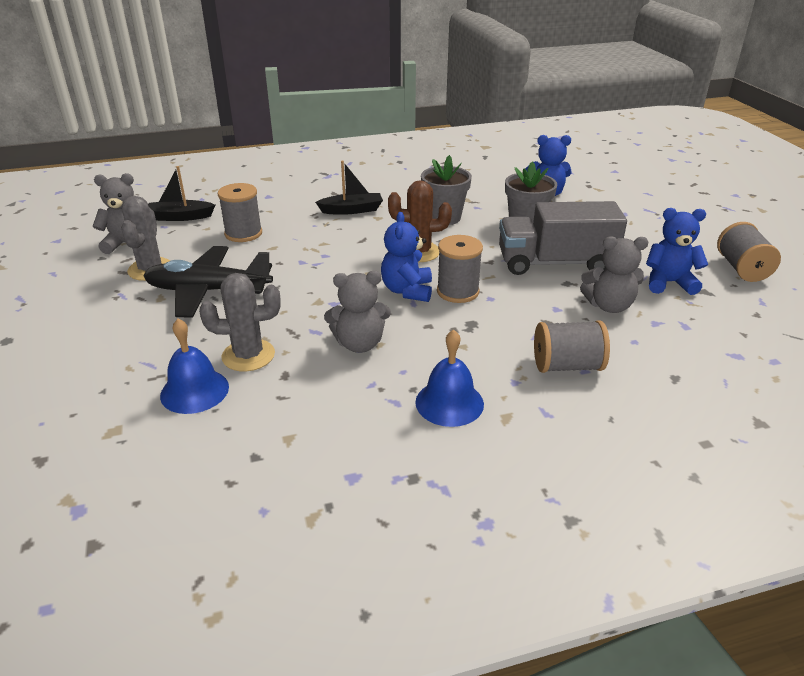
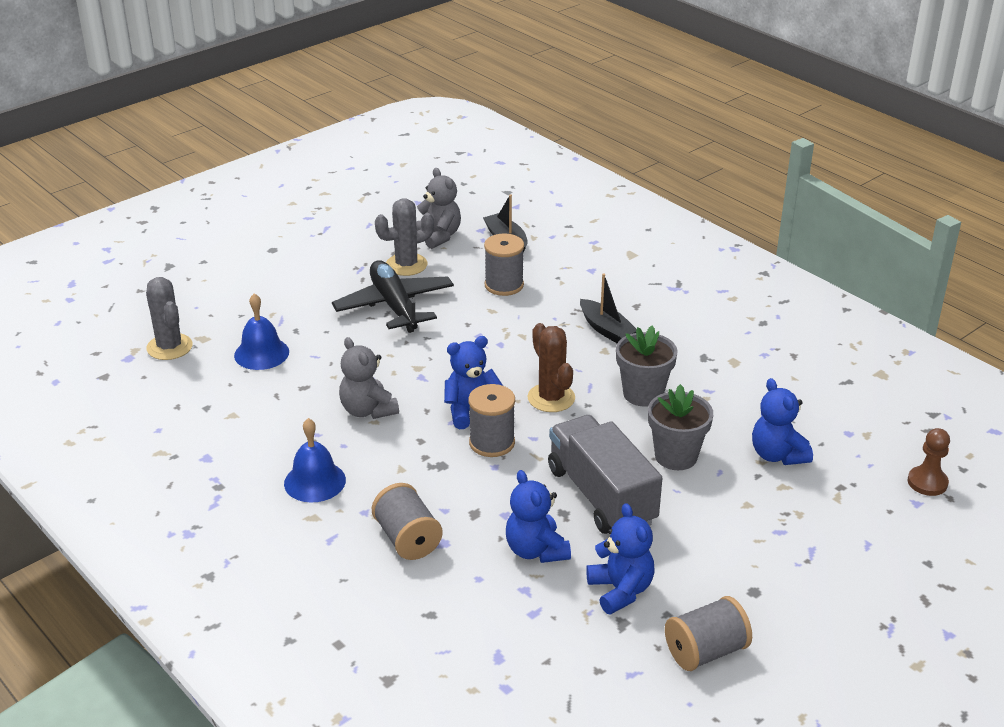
camera: 65 degrees right, 0 degrees up
(248, 355) = (318, 360): grey cactus -> grey cactus (169, 347)
(597, 163) = (927, 482): none -> brown pawn
(609, 306) = (536, 550): grey teddy bear -> blue teddy bear

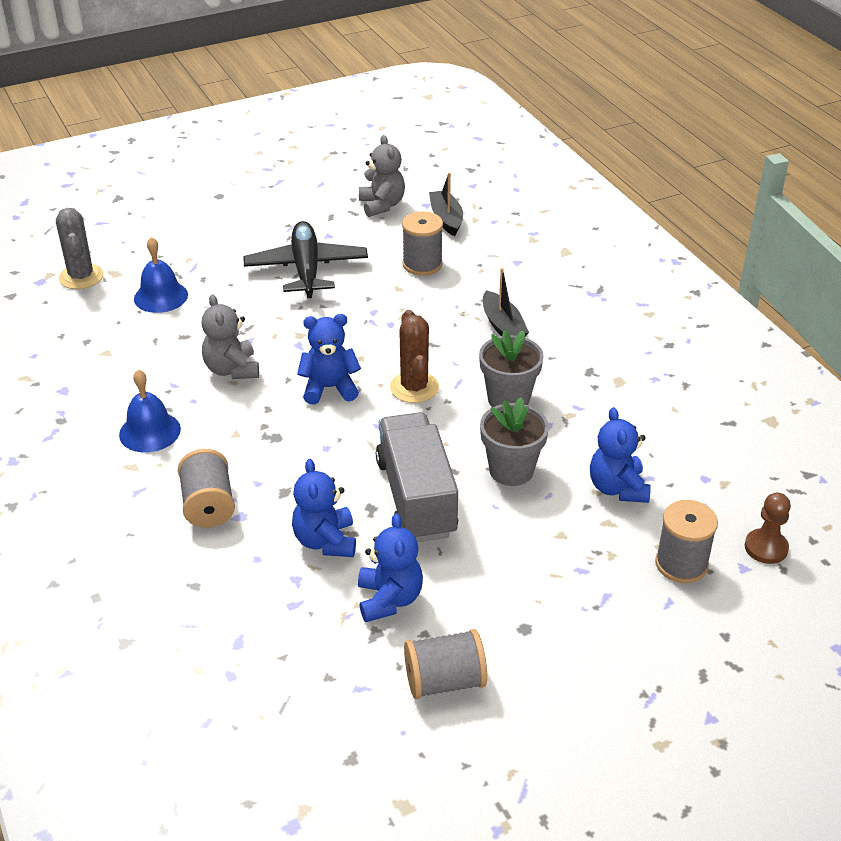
camera: 15 degrees right, 5 degrees up
(406, 265) = (337, 229): grey cactus -> none
(492, 443) = (334, 423): grey spool -> grey spool (681, 564)

